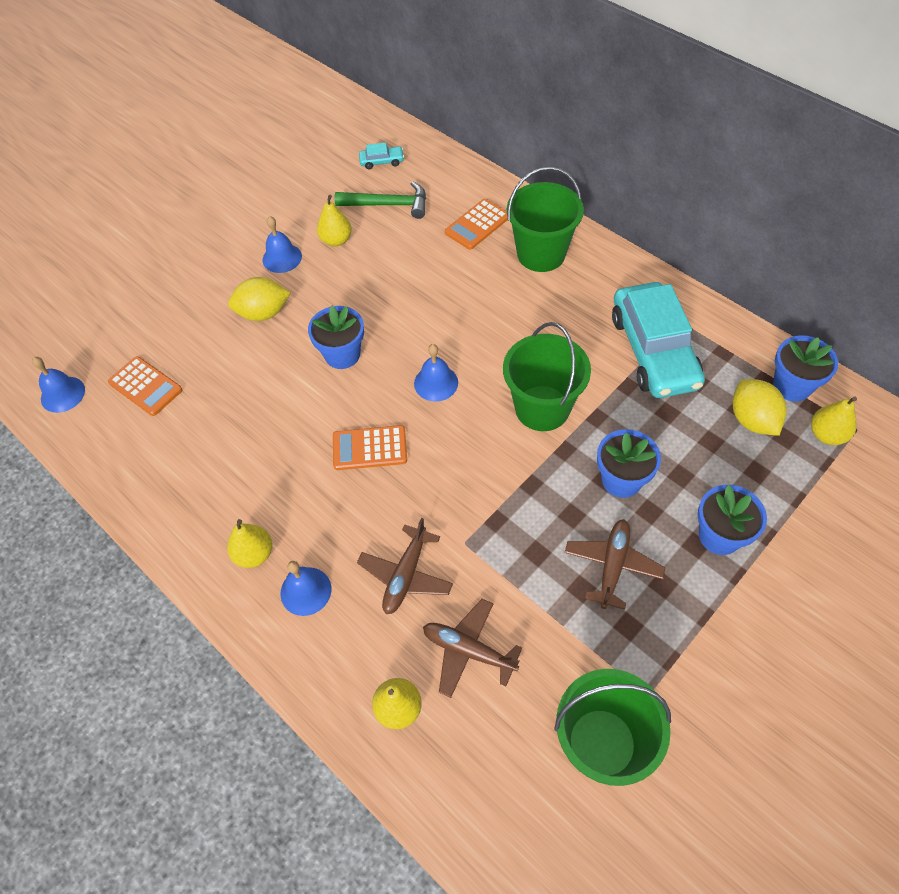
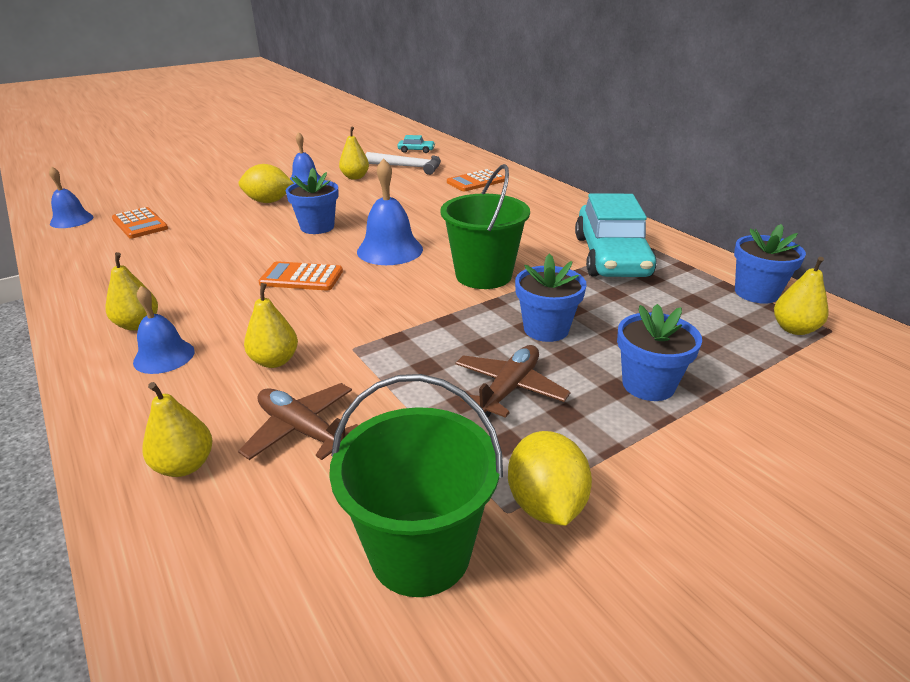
camera: 10 degrees right, 25 degrees down
(388, 205) = (408, 167): green hammer -> white hammer
(406, 575) = (275, 361): brown plane -> yellow pear
(436, 383) = (390, 250): blue bell -> blue bell, size x1.52
(541, 254) = (525, 199): green bucket -> none
(752, 420) = (707, 309): yellow lemon -> yellow lemon (545, 504)

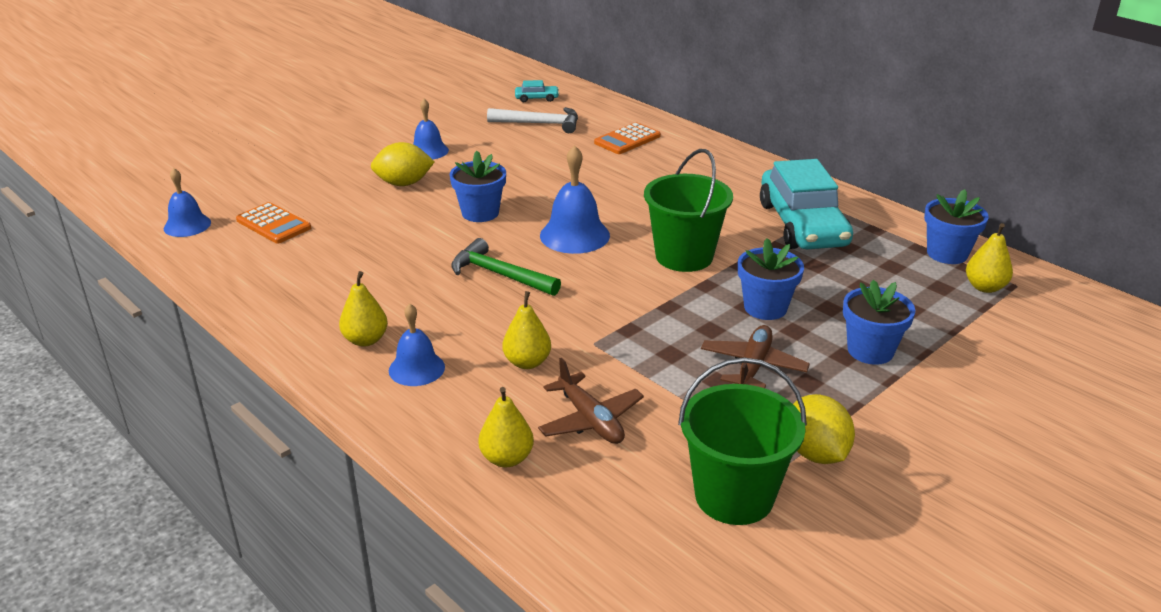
camera: 10 degrees left, 0 degrees up
(301, 277) = (500, 274): orange calculator -> green hammer
(302, 430) = (590, 420): brown plane -> brown plane turned 150 degrees counterclockwise
(355, 177) = (485, 143): yellow pear -> none

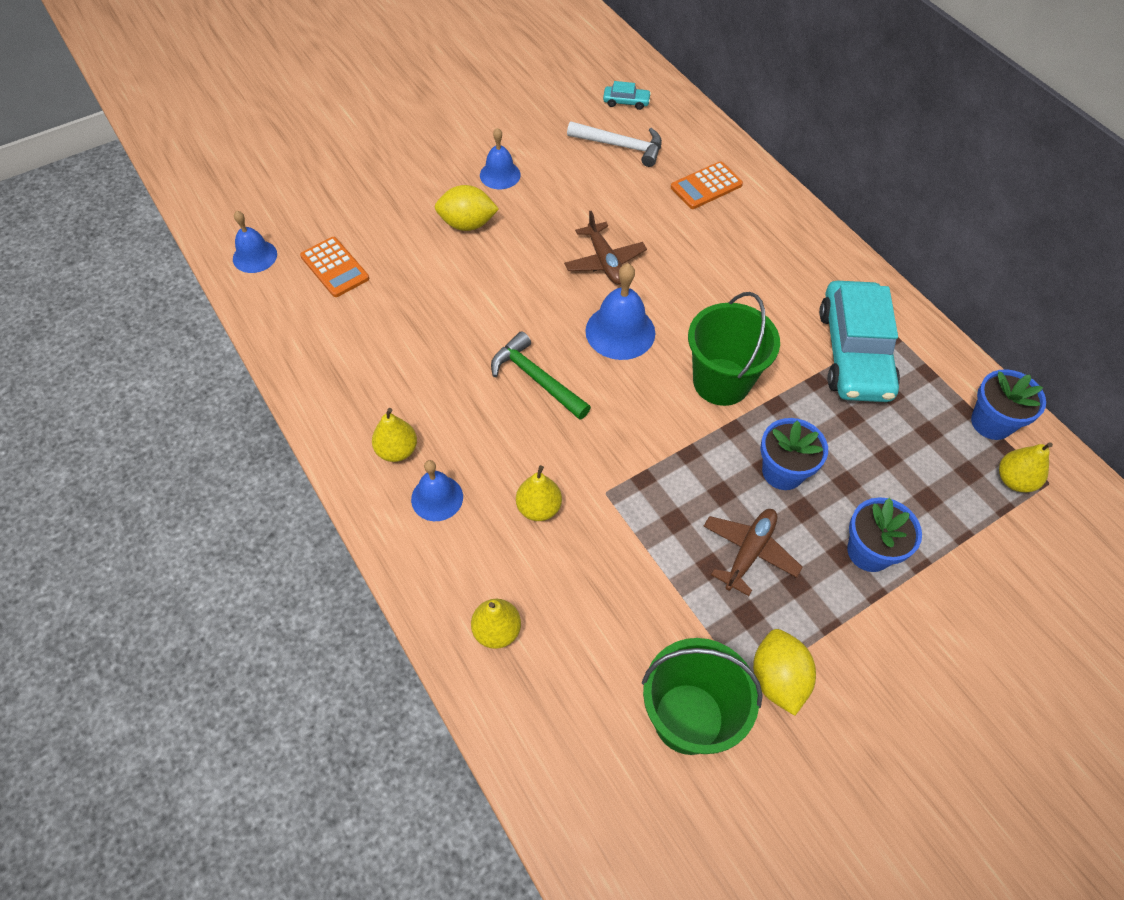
camera: 10 degrees right, 25 degrees up
(480, 213) = (534, 282): blue flower pot -> none
(590, 420) = (581, 595): brown plane -> brown plane (604, 261)

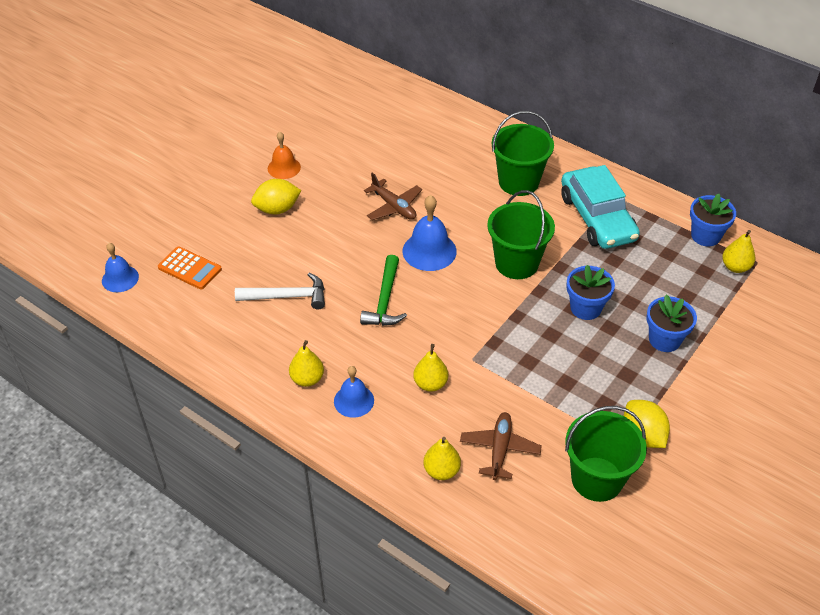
camera: 20 degrees left, 10 degrees down
(500, 175) = (284, 168): blue bell -> orange bell
(536, 379) = (385, 300): green hammer -> green hammer turned 105 degrees counterclockwise
(620, 146) = (365, 123): white hammer -> white hammer (287, 296)
(626, 102) = (353, 91): turquoise car -> none
(706, 186) = (442, 135): orange calculator -> none
(749, 552) = (587, 365): brown plane -> brown plane (499, 449)
(773, 274) = (518, 182): none -> green bucket

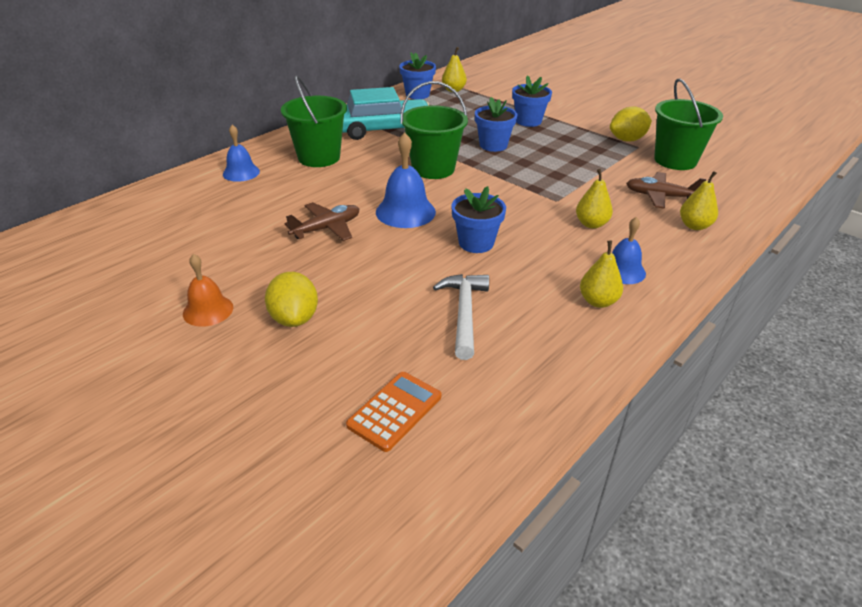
camera: 85 degrees left, 10 degrees down
(120, 278) = (402, 506): blue bell -> blue bell (241, 172)
(385, 300) = (476, 243): green hammer -> blue flower pot

